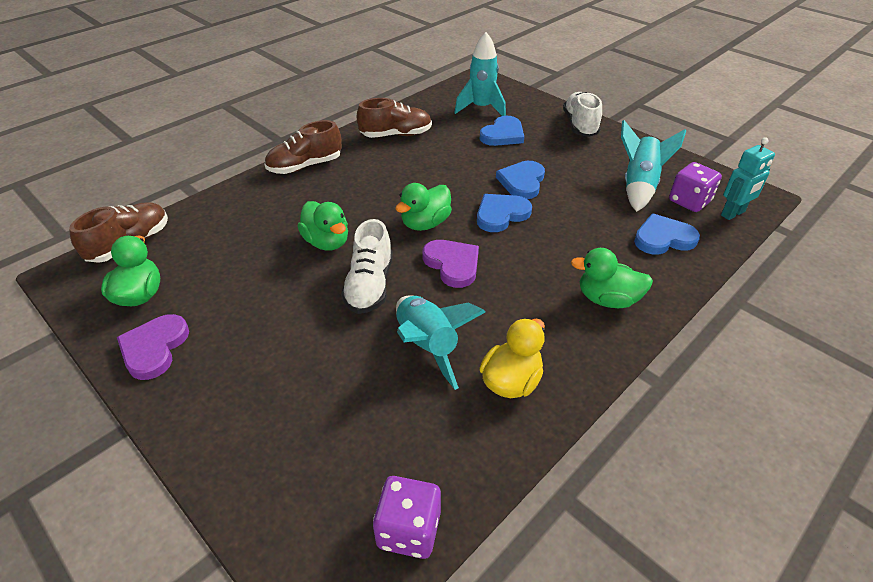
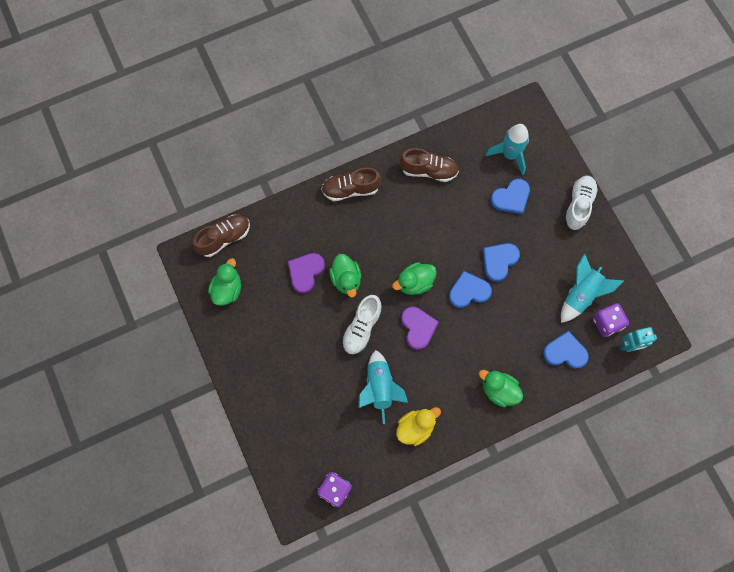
camera: 20 degrees right, 30 degrees up
(154, 348) = (232, 336): purple heart -> purple heart (305, 272)

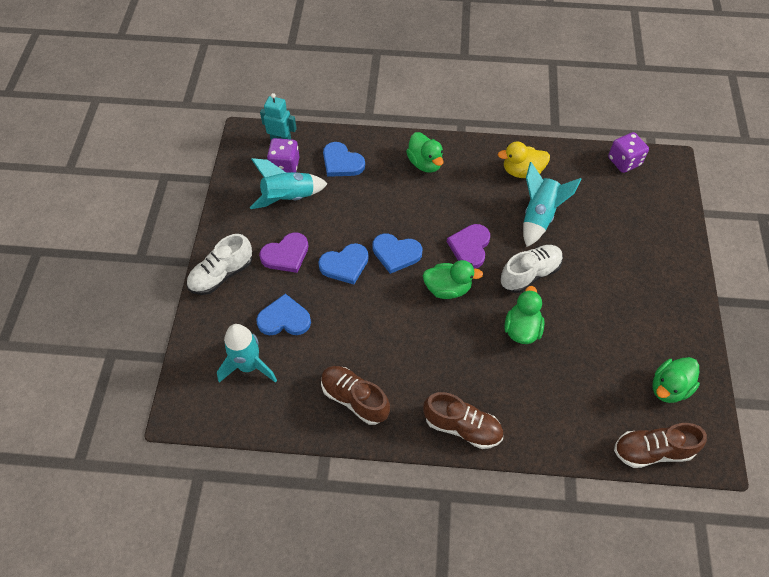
camera: 150 degrees left, 15 degrees down
(305, 272) = (565, 360): purple heart -> purple heart (286, 255)

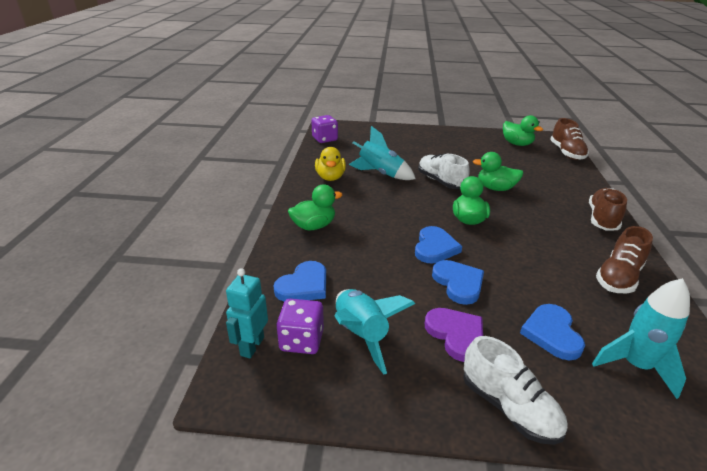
camera: 90 degrees left, 25 degrees down
(470, 247) = (418, 206): purple heart -> none

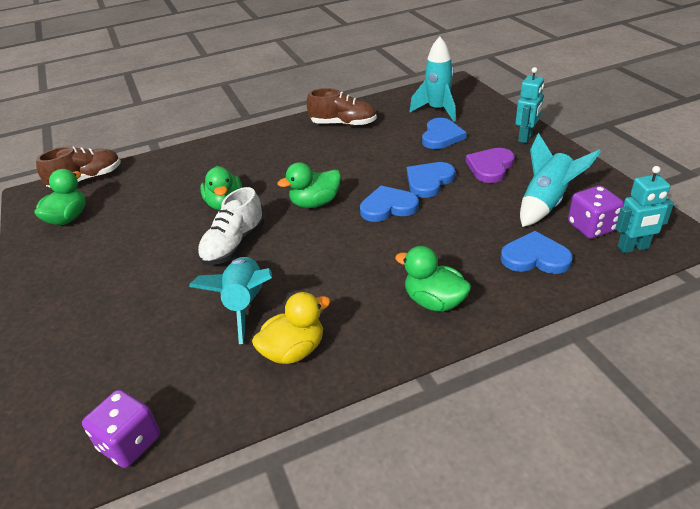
camera: 115 degrees left, 5 degrees up
(509, 407) = (526, 137): white shoe -> turquoise robot
(552, 333) = (441, 136): blue heart -> blue heart turned 45 degrees counterclockwise
(602, 219) = (250, 140): brown shoe -> none

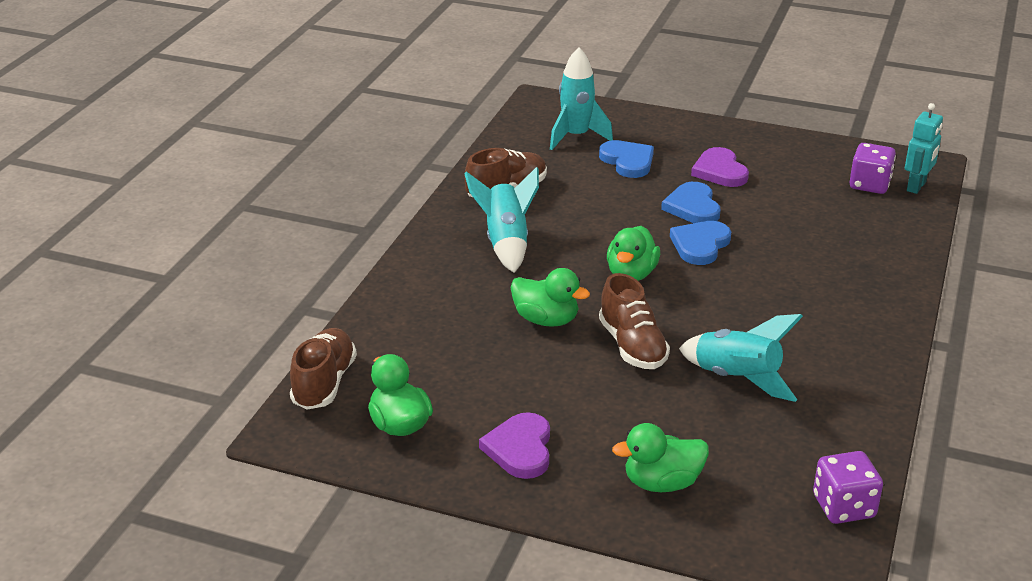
camera: 50 degrees left, 5 degrees down
(79, 266) = (520, 449): none -> purple heart
(234, 245) = (632, 346): white shoe -> brown shoe
(294, 351) = (834, 382): yellow duck -> none
(434, 301) = (862, 293): green duck -> green duck (662, 483)
(526, 137) = (702, 131): turquoise robot -> none
(535, 257) = (871, 226): blue heart -> none
(546, 203) = (811, 182): turquoise rocket -> turquoise rocket (506, 243)

